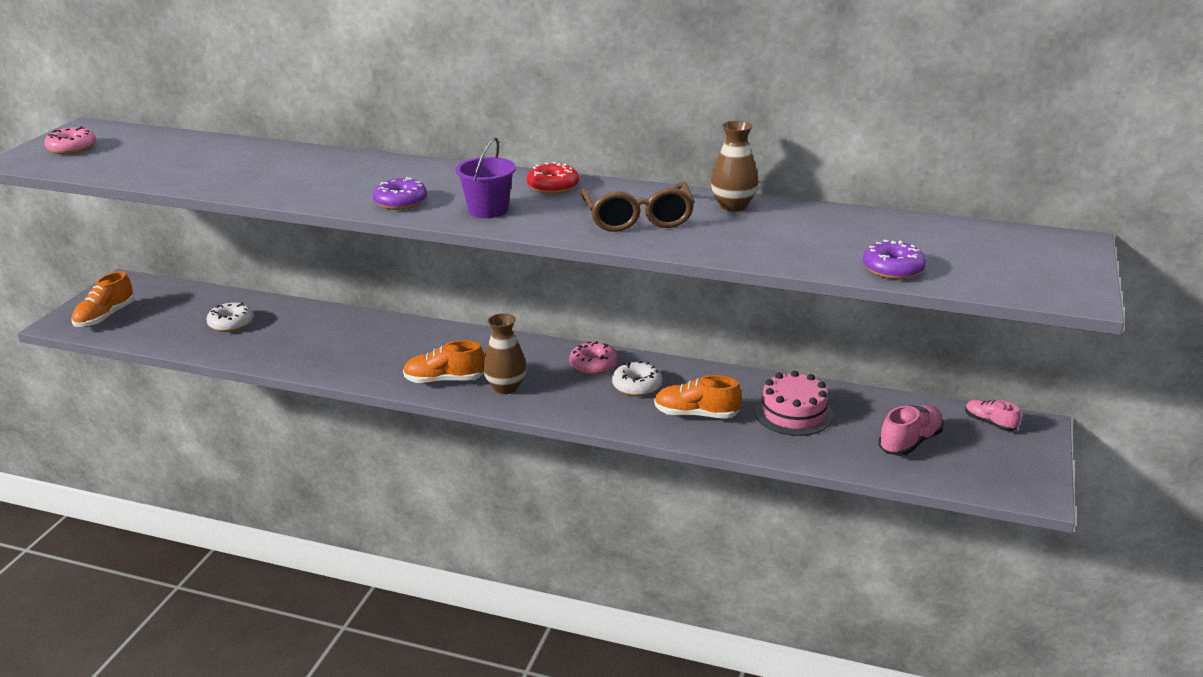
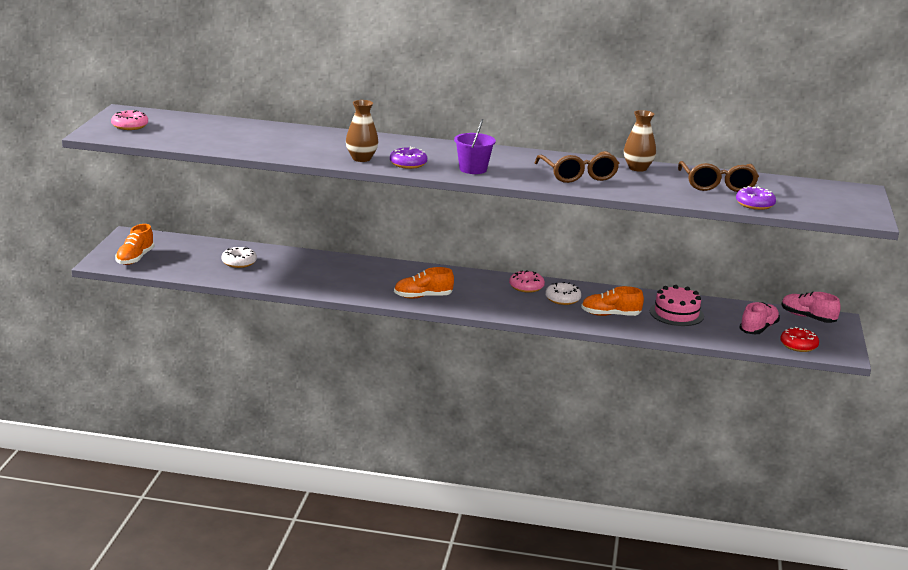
camera: 10 degrees left, 5 degrees down
(506, 387) = (469, 301): brown vase -> brown vase (361, 158)
(553, 186) = (508, 155): red donut -> red donut (798, 345)
(844, 234) = (717, 185): none -> brown glasses
(989, 423) = (807, 317): pink shoe -> pink shoe, size x1.55

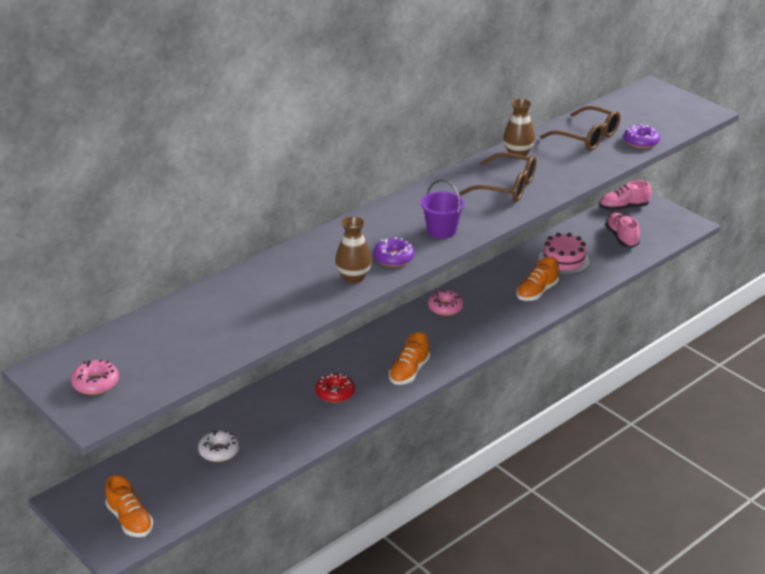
camera: 50 degrees left, 10 degrees up
(562, 299) = (486, 300): white donut -> none
(798, 345) = (662, 235): red donut -> red donut (335, 393)

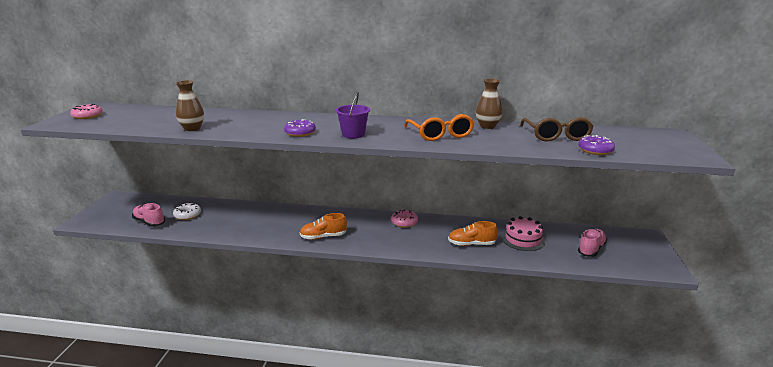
camera: 50 degrees right, 10 degrees down
(130, 520) = (108, 217): orange shoe -> none
(335, 393) = (275, 224): red donut -> none
(353, 277) = (262, 131): brown vase -> brown vase (192, 128)
(507, 187) = (440, 134): brown glasses -> orange glasses
(623, 207) = (625, 236): pink shoe -> pink shoe (149, 222)

